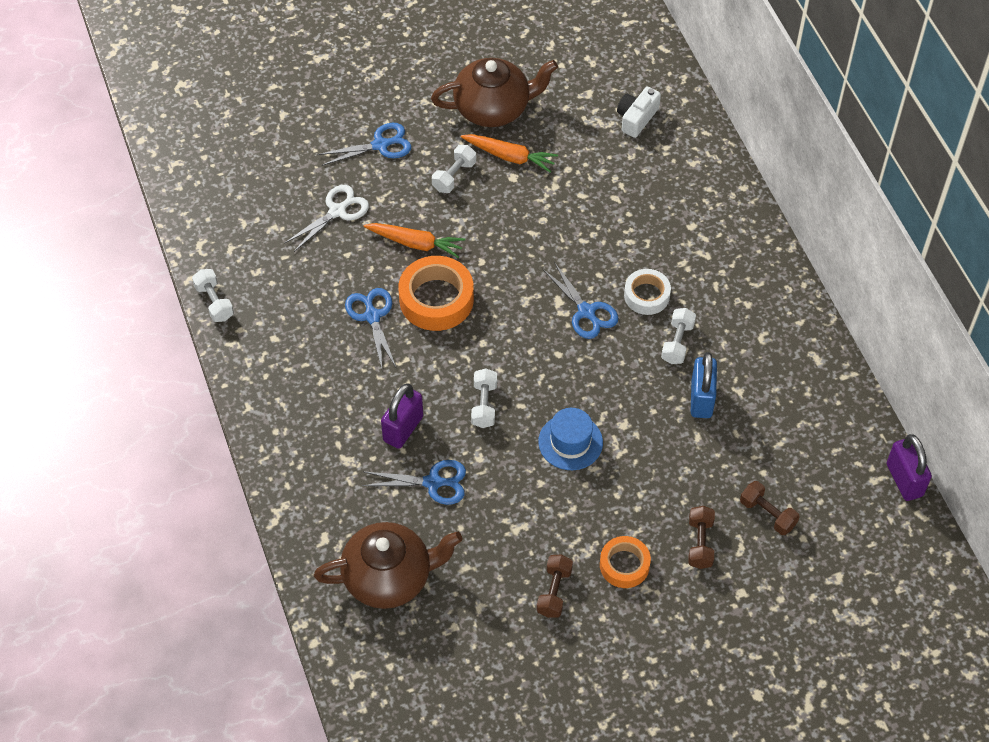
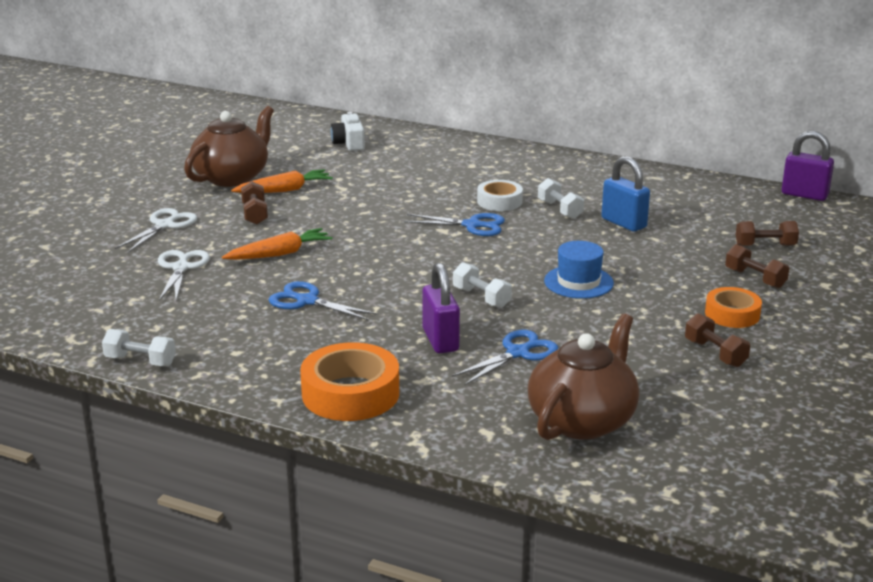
camera: 45 degrees left, 30 degrees down
(380, 145) = (165, 225): blue scissors -> white scissors
(436, 299) = (346, 270): orange tape -> orange tape (350, 393)
(454, 176) = (255, 214): white dumbbell -> brown dumbbell

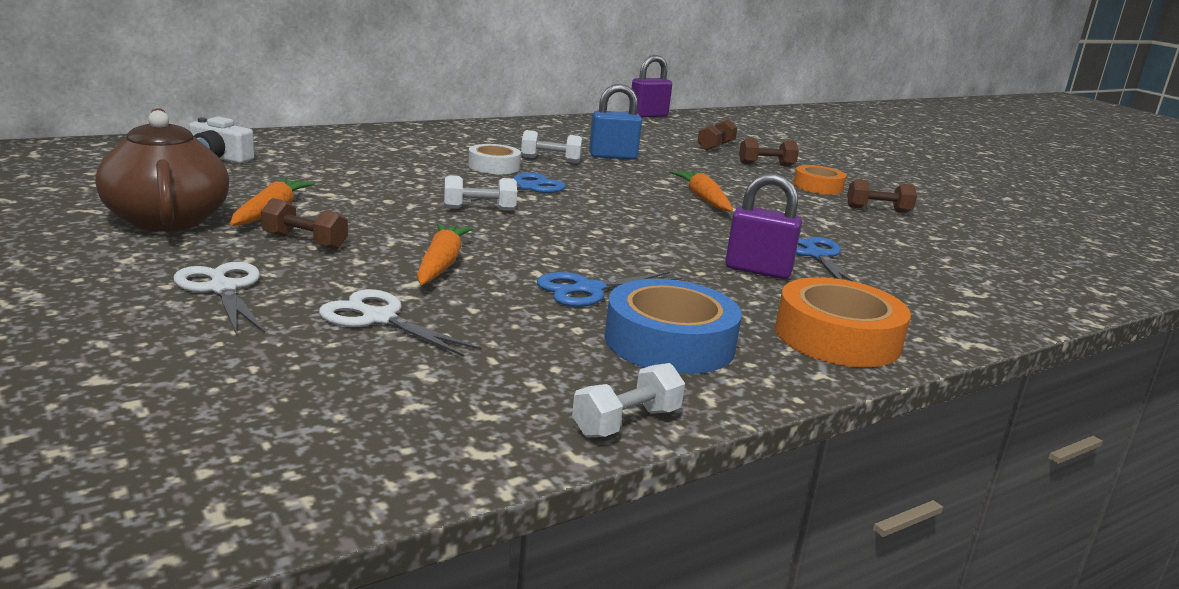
camera: 60 degrees left, 5 degrees down
(260, 345) = (669, 342): none -> blue tape
(481, 297) = (687, 231): white dumbbell -> white dumbbell (479, 209)
(578, 282) = (703, 199): blue hat -> orange carrot
(582, 420) = (962, 276): brown teapot -> none

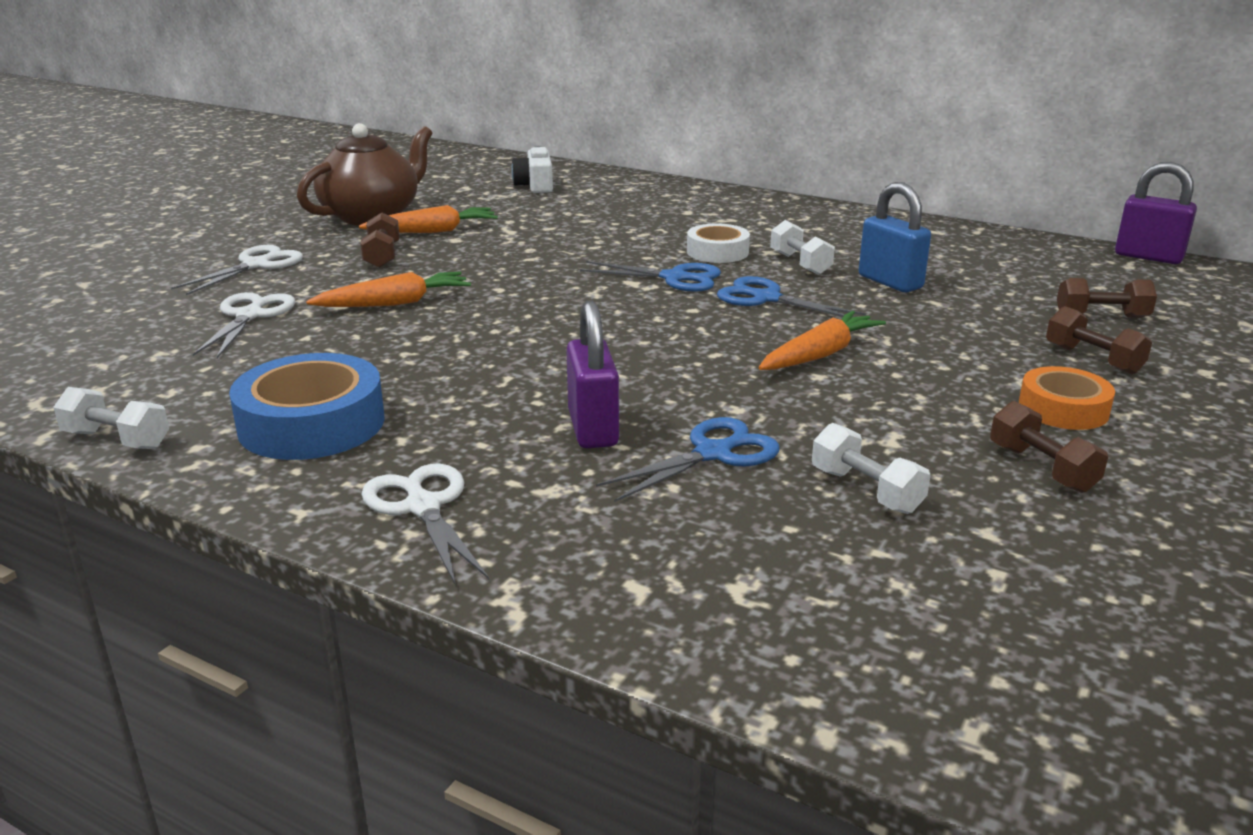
camera: 65 degrees right, 5 degrees up
(479, 209) = (567, 279): white dumbbell -> white dumbbell (866, 490)
(588, 290) = (408, 365): blue scissors -> blue scissors (766, 298)
(837, 337) = (423, 506): orange tape -> white scissors

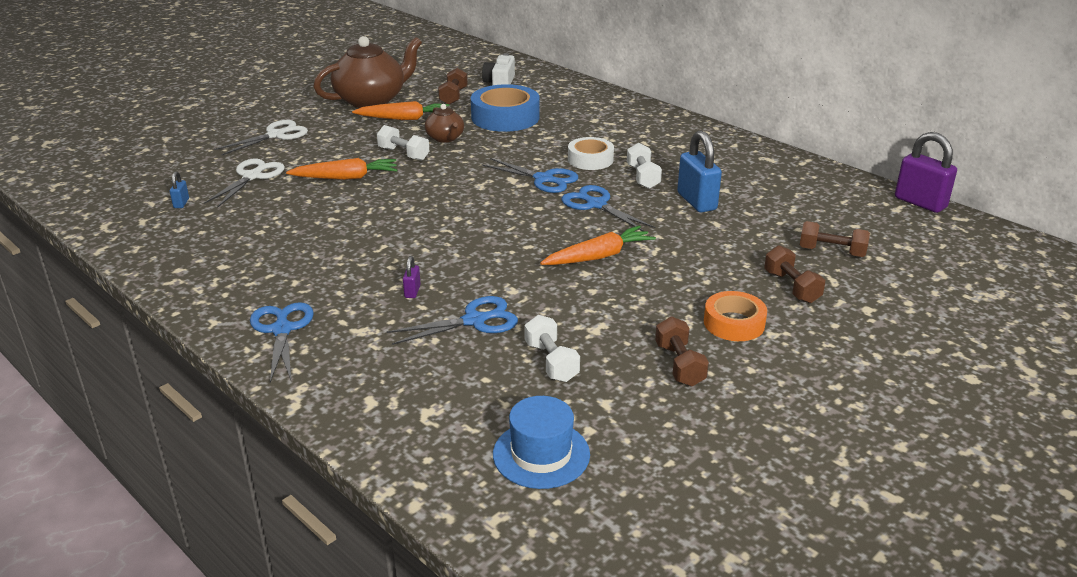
camera: 15 degrees right, 5 degrees up
(117, 440) = (137, 258): white dumbbell -> white dumbbell (403, 154)
(153, 360) = (181, 203): none -> blue padlock
(312, 423) = (249, 263): blue tape -> blue tape (505, 117)
(382, 256) = (359, 137): brown dumbbell -> brown dumbbell (453, 96)
(423, 506) = (282, 329): white scissors -> blue scissors
(506, 247) = (445, 138): none -> brown teapot
(593, 429) = (412, 291): purple padlock -> purple padlock, size x0.46
(958, 619) = (541, 454): none -> blue hat

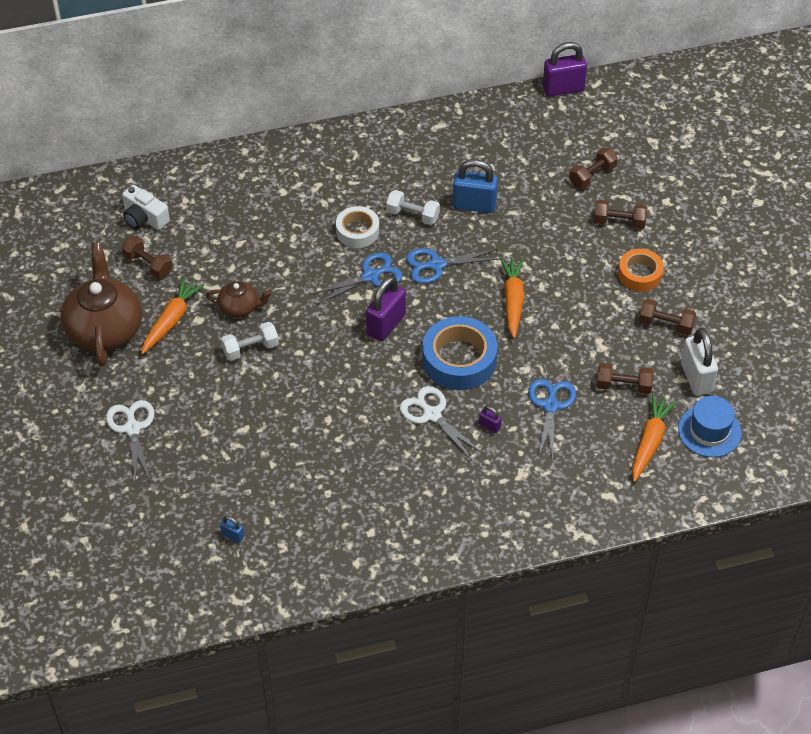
camera: 60 degrees left, 20 degrees up
(252, 176) = (214, 470): white scissors -> white scissors (432, 414)
(282, 329) = (491, 519): blue scissors -> none
(346, 177) = (268, 404): orange carrot -> orange carrot (650, 441)
(493, 202) = (386, 325): none -> purple padlock
(505, 117) = (228, 248): blue tape -> blue tape (459, 360)
(551, 362) = (623, 386): white dumbbell -> brown dumbbell
(620, 415) = (696, 378): none -> white padlock

